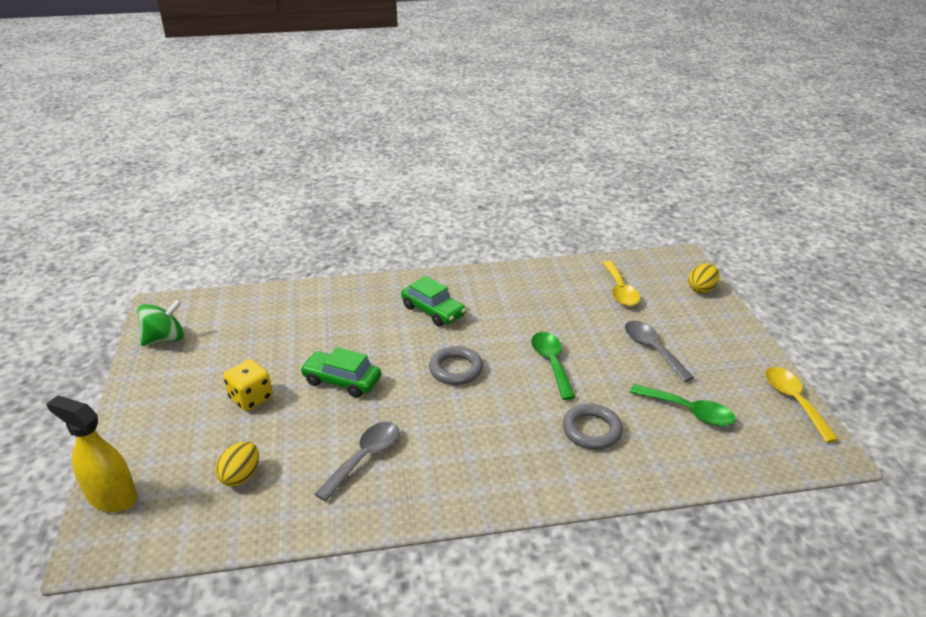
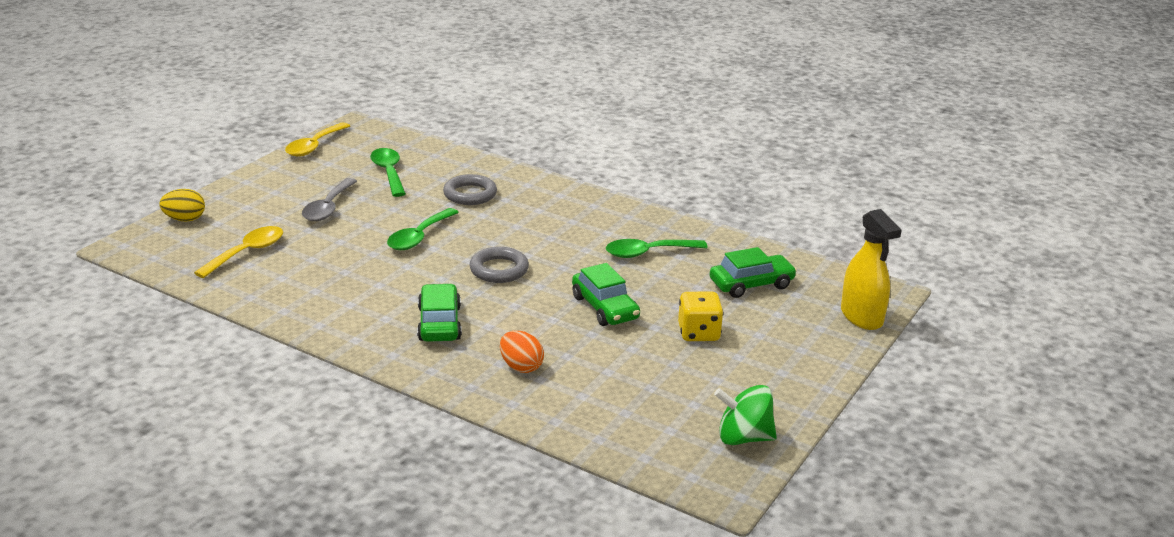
camera: 140 degrees left, 5 degrees down
(241, 476) = (751, 284): yellow egg -> green car
(347, 312) = (521, 367): none -> orange egg
(364, 458) = (648, 253): grey spoon -> green spoon

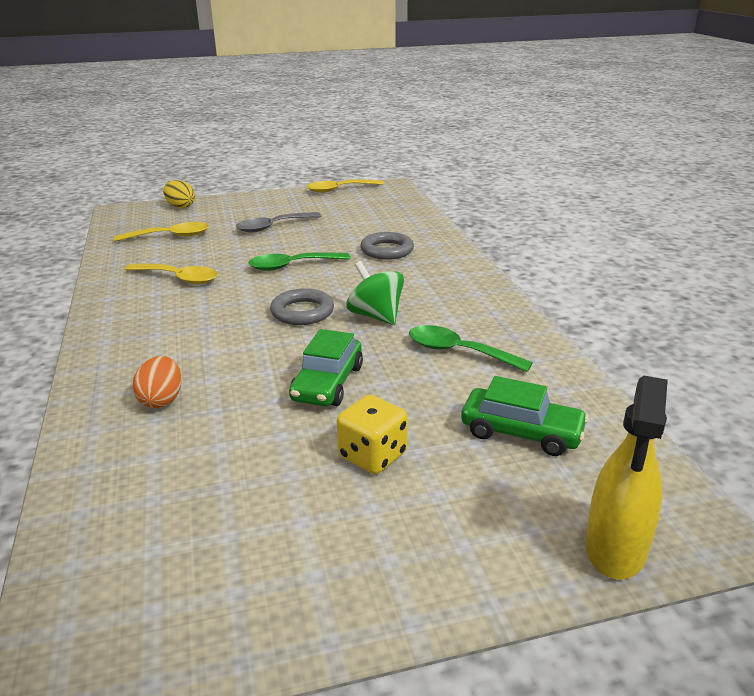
camera: 45 degrees right, 0 degrees up
(344, 285) = (178, 278): none -> yellow spoon
(389, 172) = (356, 218): green spoon -> none
(439, 323) = (179, 333): green car -> none
(743, 438) = (200, 619): green spinning top -> green spinning top (375, 316)

